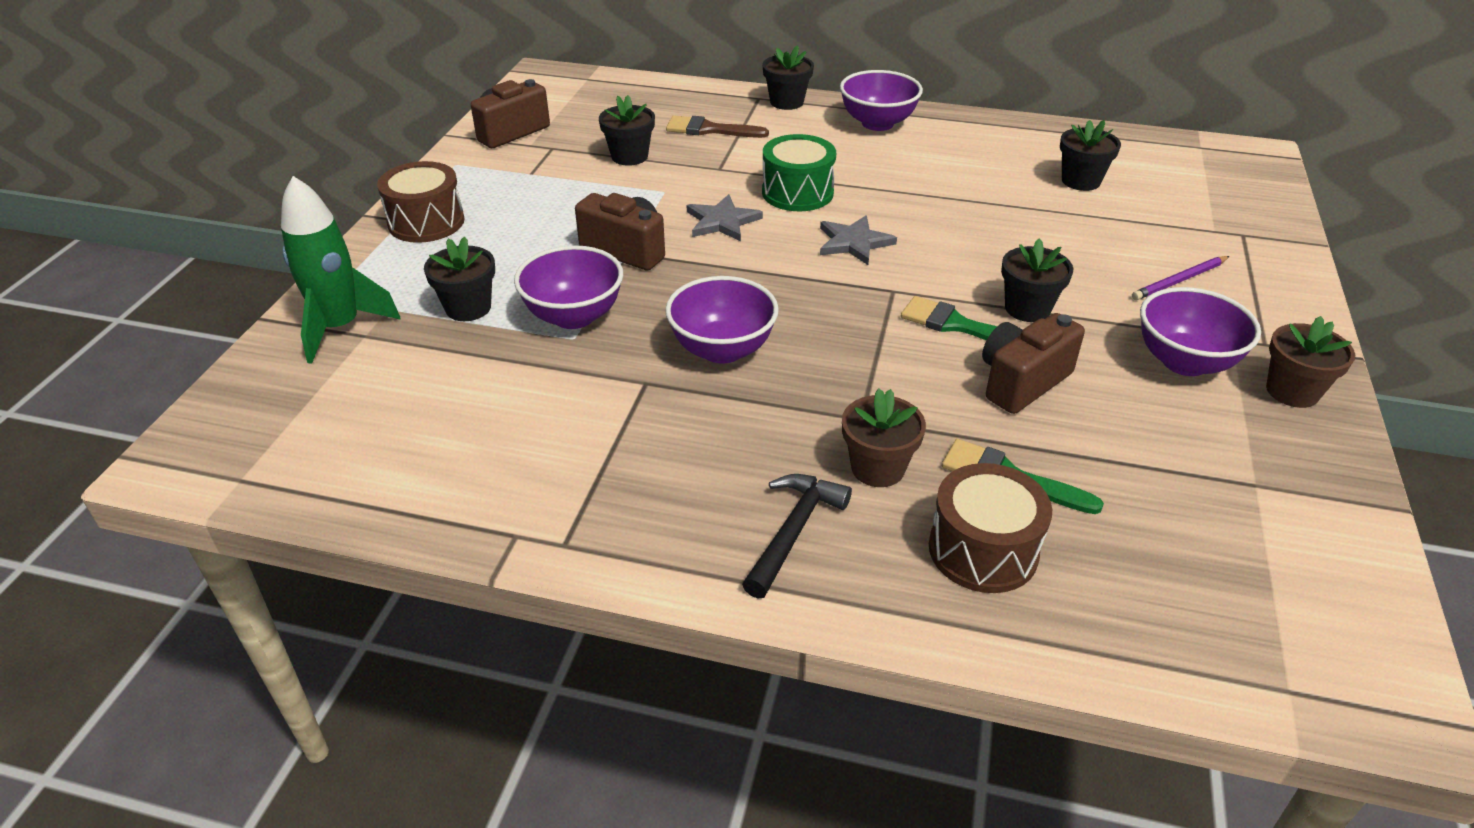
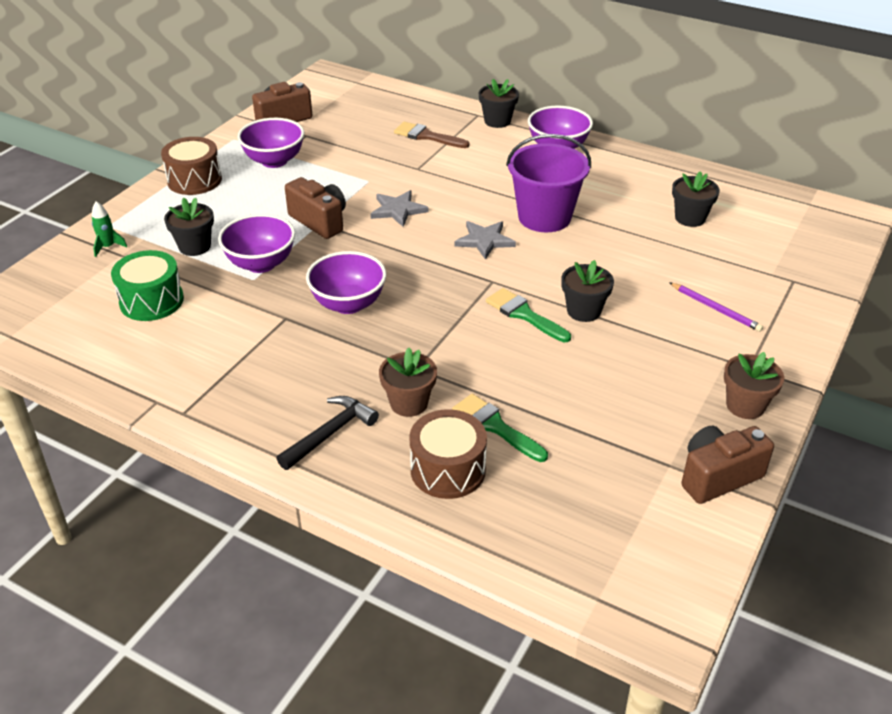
camera: 15 degrees right, 0 degrees up
(340, 328) = (108, 247): green rocket -> green rocket, size x0.47
(629, 156) = (357, 150): black flower pot -> none
(797, 192) = (465, 196): green drum -> green drum (151, 301)
(910, 204) = (544, 217): none -> purple bucket
(1022, 382) = (546, 363): brown camera -> brown camera (718, 476)
(1179, 281) = (715, 309): purple pencil -> purple pencil turned 120 degrees counterclockwise
(1184, 362) = (677, 370): purple bowl -> purple bowl (274, 161)

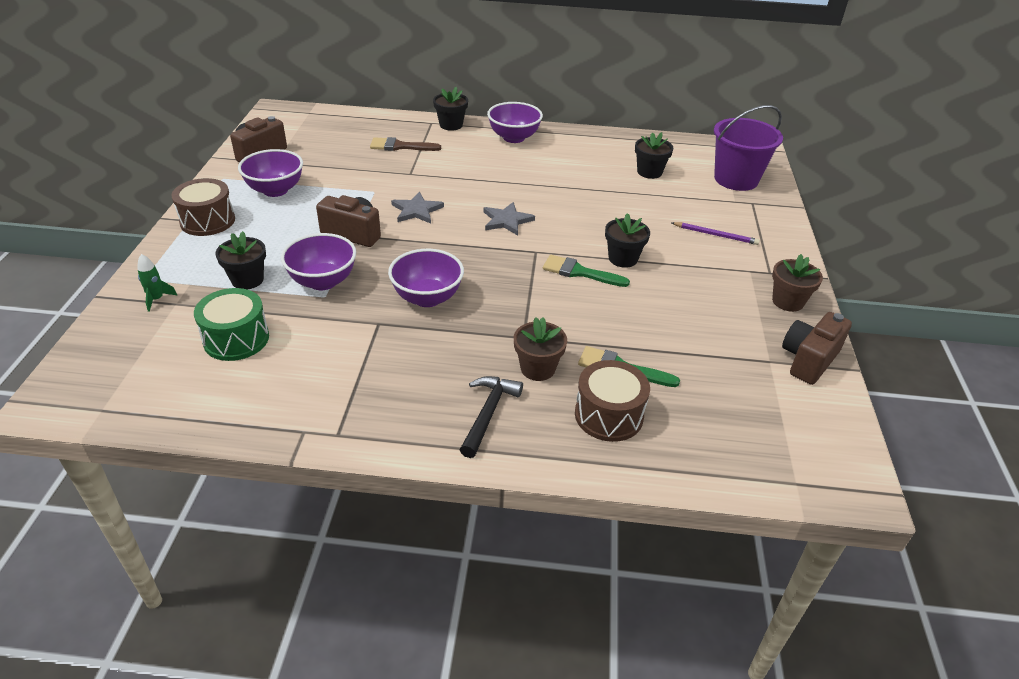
camera: 25 degrees left, 0 degrees up
(544, 217) = (541, 192): purple bucket -> purple bucket (736, 179)

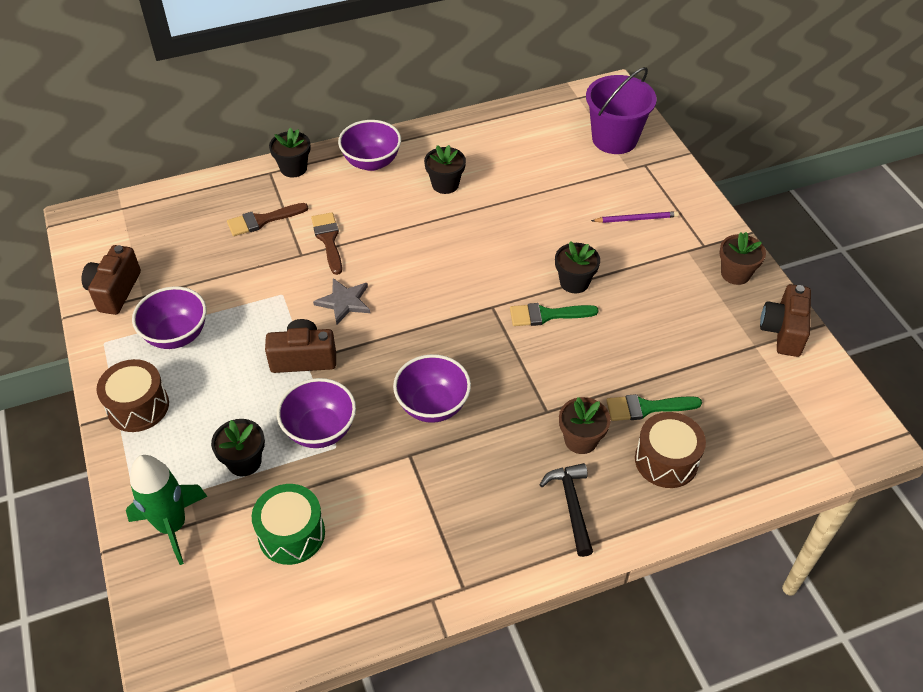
camera: 25 degrees left, 10 degrees up
(157, 299) = (172, 526): green rocket -> green rocket, size x2.13
(439, 171) = (328, 240): none -> brown brush
(507, 220) = (440, 279): grey star -> none
(649, 172) = (532, 160): black flower pot -> black flower pot (445, 184)

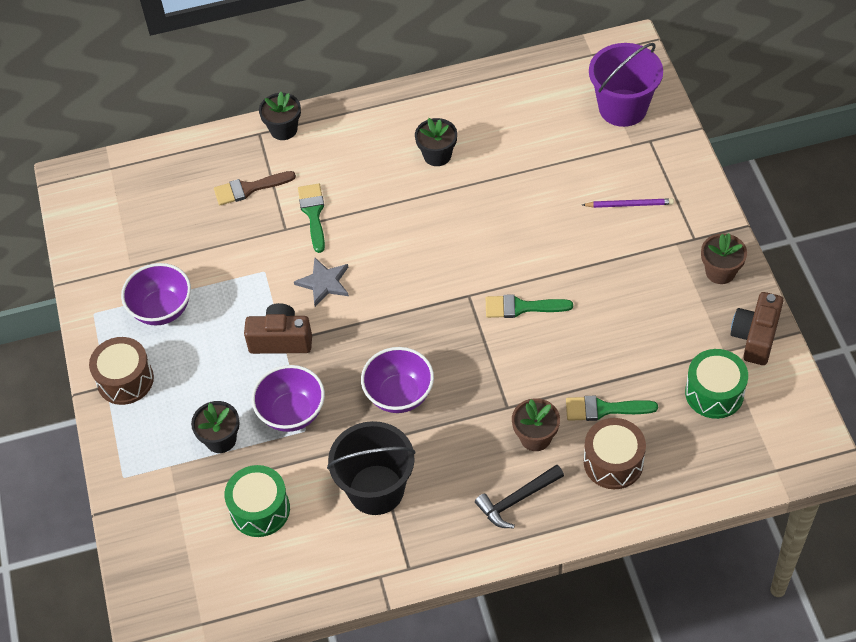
camera: 10 degrees right, 5 degrees up
(115, 291) = (104, 259): brown camera -> none
(172, 526) = (154, 495): green rocket -> none
(328, 240) = (313, 214): brown brush -> green brush
(371, 162) = (364, 126): purple bowl -> none
(418, 504) = (376, 489): none -> black bucket
(571, 505) = (517, 500): black hammer -> black hammer turned 120 degrees counterclockwise
(574, 282) = (554, 273): black flower pot -> none
(755, 386) = (714, 393): none -> green drum

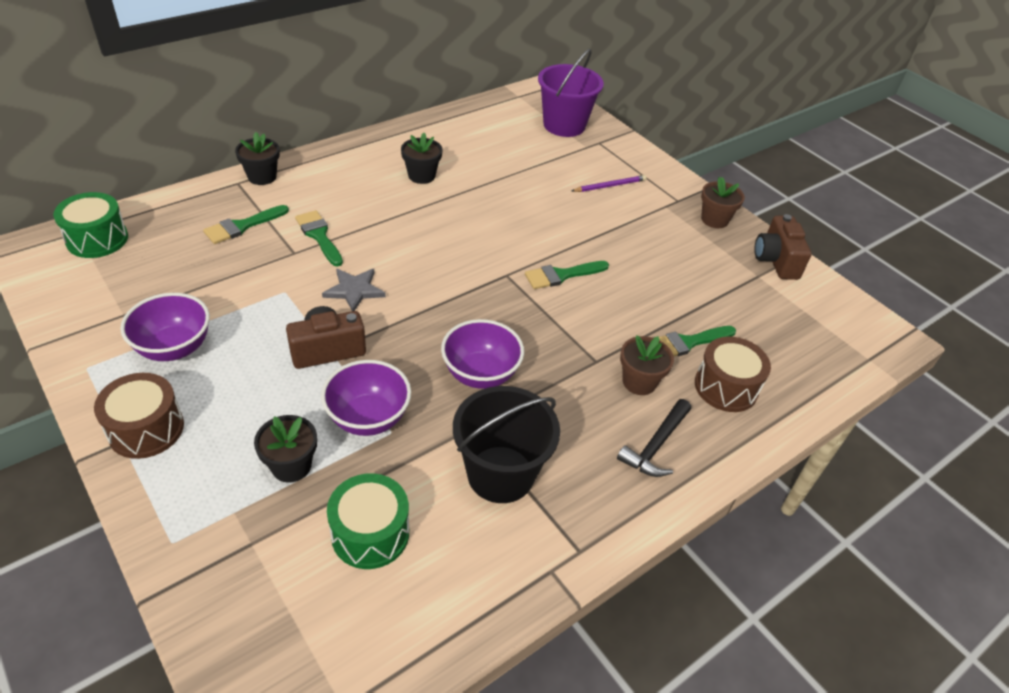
camera: 30 degrees left, 10 degrees down
(249, 188) = (242, 226): brown brush -> green brush
(714, 393) = (773, 309): green drum -> green drum (97, 239)

